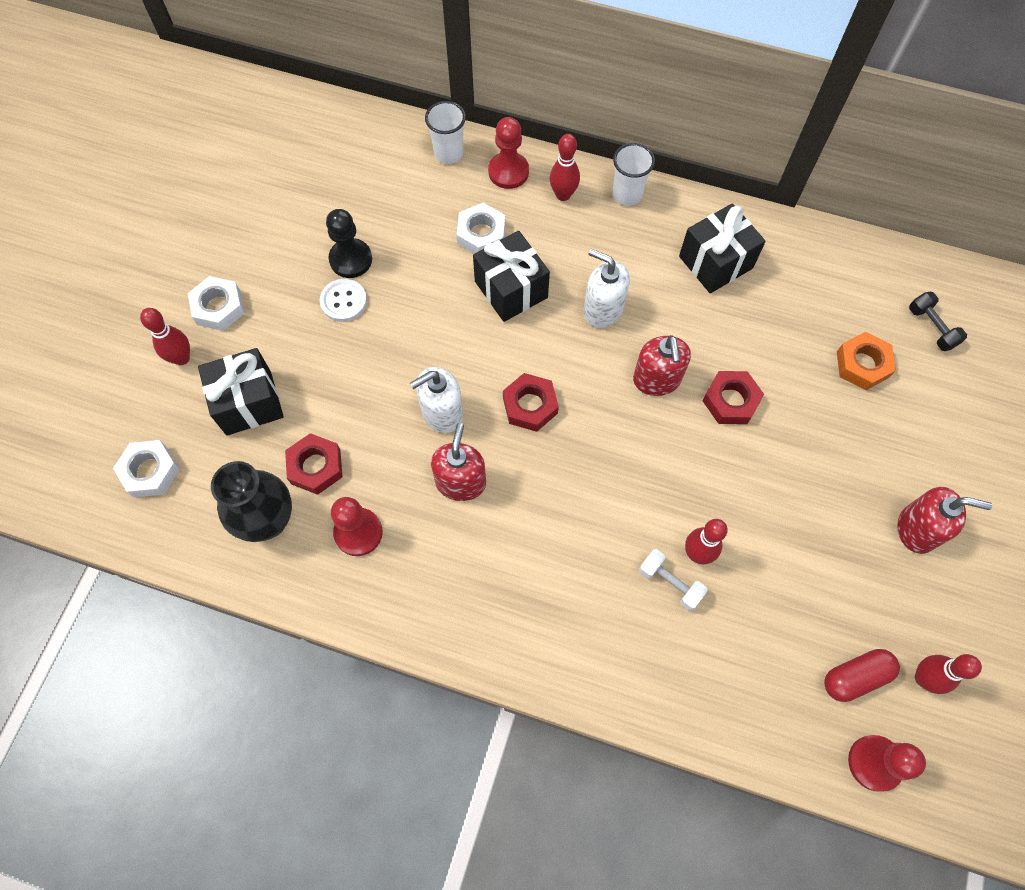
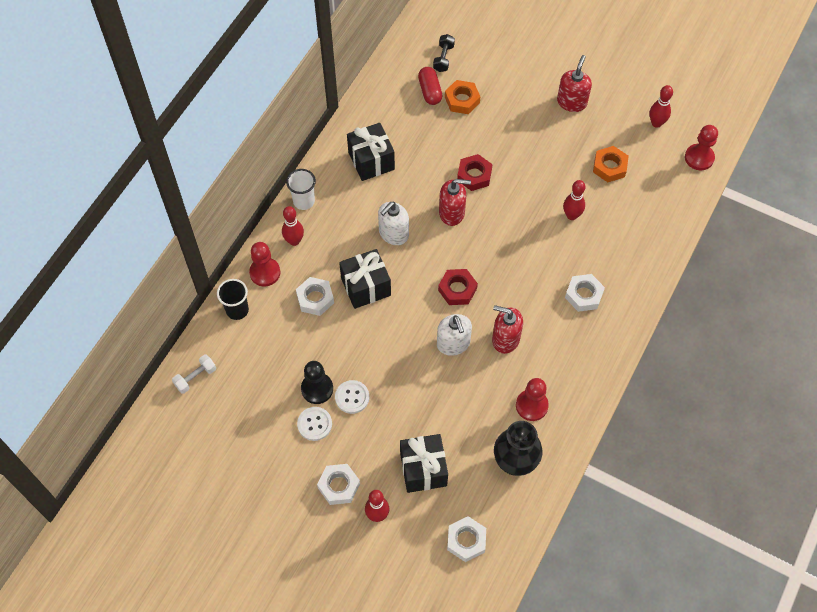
camera: 80 degrees left, 5 degrees down
(301, 266) = (314, 424): none -> white button
(316, 466) = (480, 428): red nut -> none
(448, 153) = (237, 310): white cup -> black cup
(556, 588) = (583, 295): none -> white nut
(670, 583) = (588, 233): white dumbbell -> white dumbbell (195, 377)
(808, 605) = (609, 167): none -> orange nut
(855, 677) = (652, 154): red capsule -> red capsule (430, 91)
(931, 327) = (443, 58): black dumbbell -> black dumbbell turned 60 degrees counterclockwise

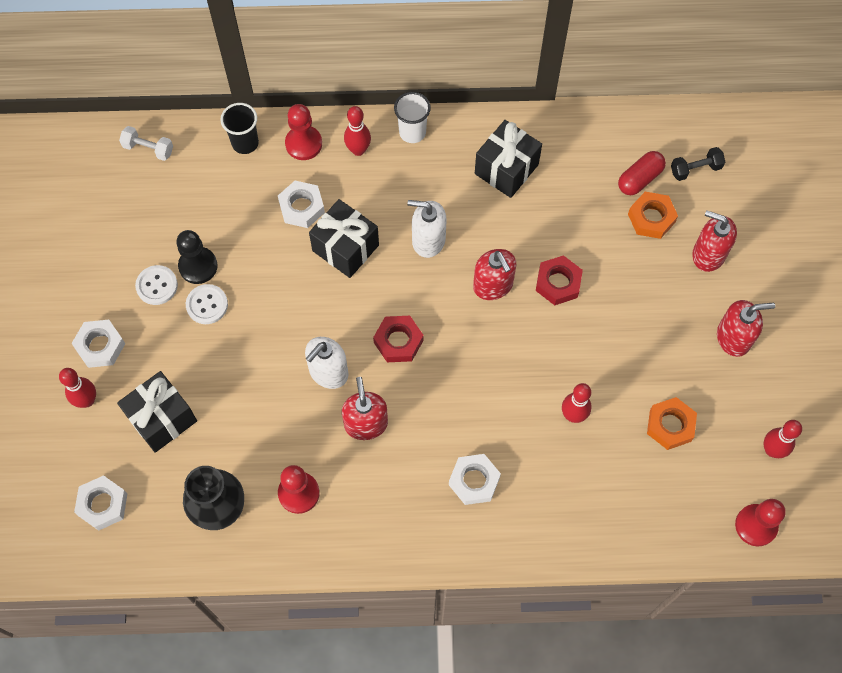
camera: 60 degrees right, 5 degrees up
(507, 84) = (708, 254): none -> red soap dispenser

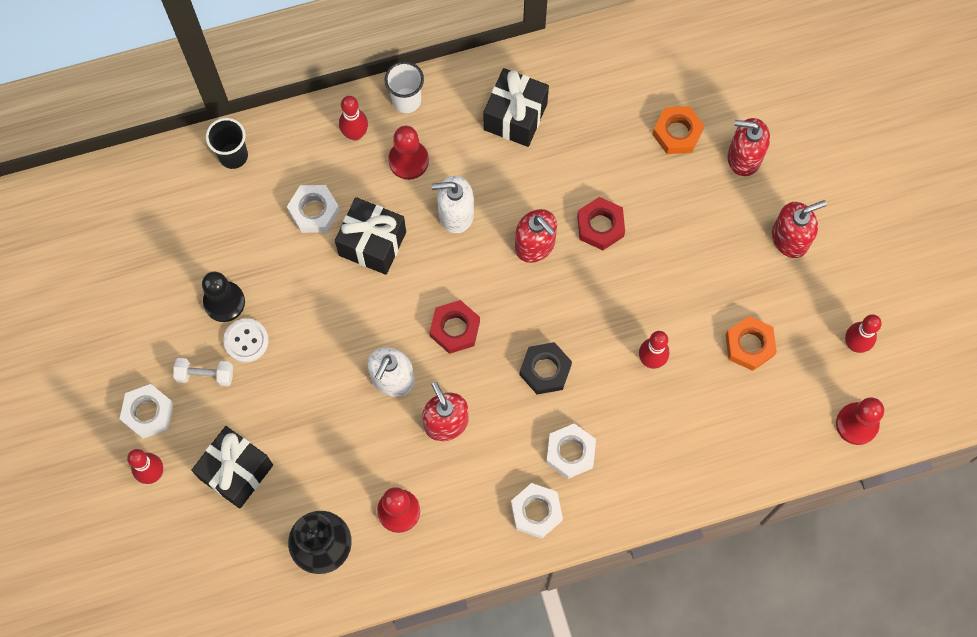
camera: 15 degrees left, 5 degrees up
(103, 504) = (203, 575): white nut -> white nut (536, 512)
(148, 149) = (132, 187): white dumbbell -> white dumbbell (205, 375)
(157, 286) = (187, 334): white button -> none
(303, 144) = (296, 141): red pawn -> red pawn (408, 160)
(471, 399) = (545, 370): none -> black nut
(639, 179) = (655, 93): red capsule -> none
(695, 169) = (709, 69): black dumbbell -> none

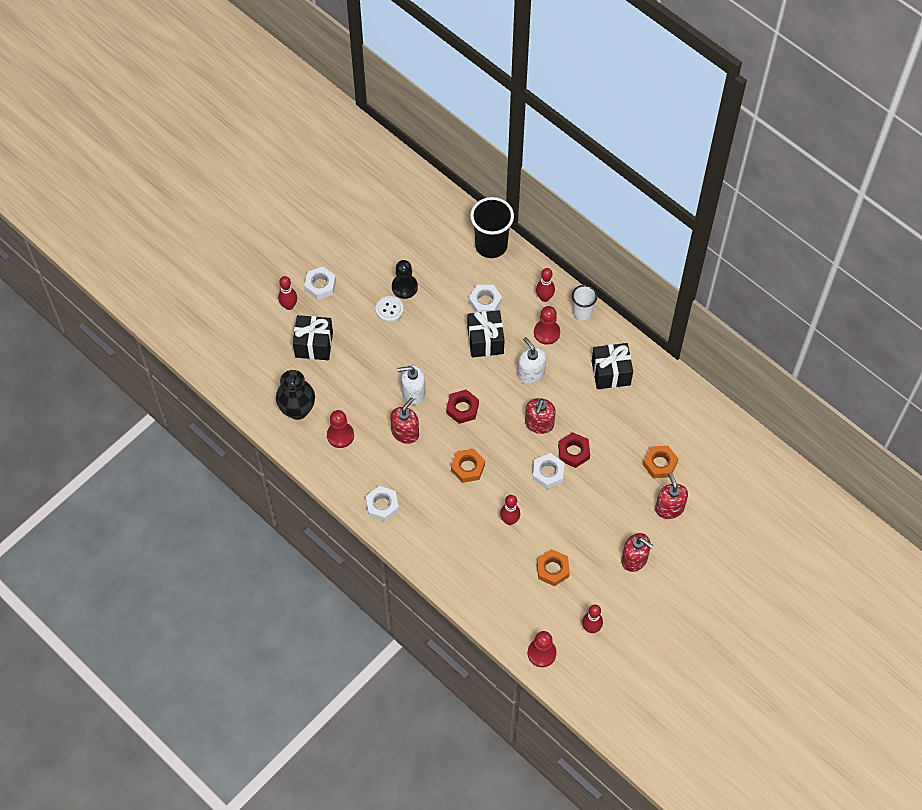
camera: 60 degrees right, 10 degrees down
(205, 375) = (358, 300): white dumbbell -> none
(233, 156) = (491, 245): black cup -> black cup, size x1.71
(545, 370) = (468, 467): black nut -> orange nut
(570, 452) = (427, 505): white nut -> white nut (548, 473)

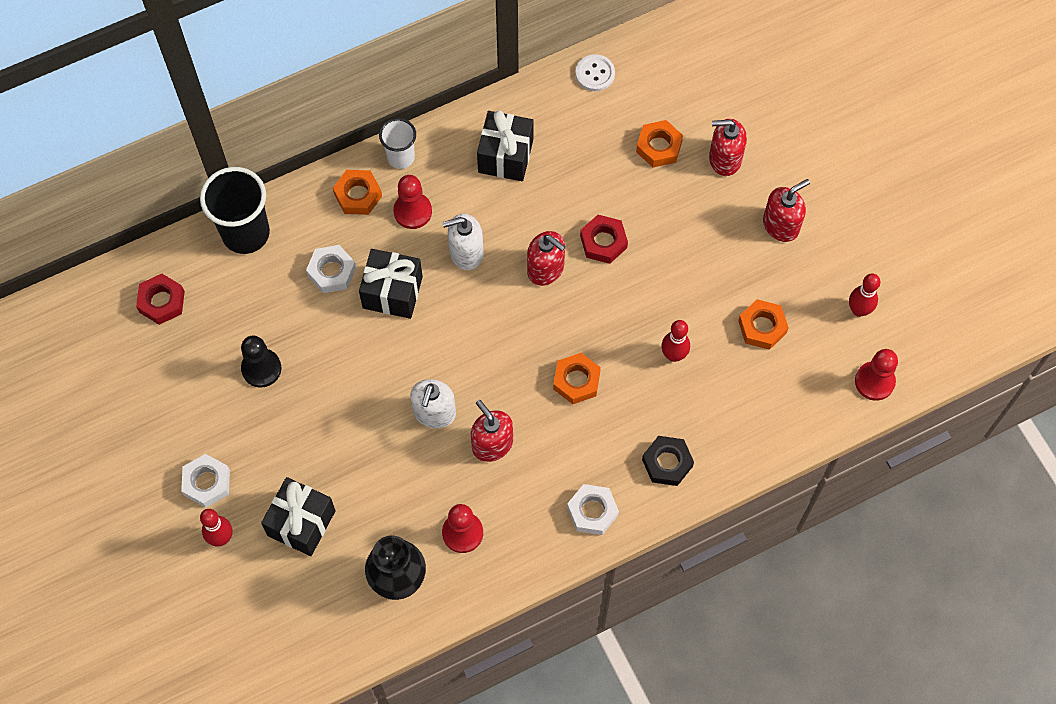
camera: 70 degrees left, 5 degrees up
(389, 309) = (289, 401): white button -> white button (595, 74)
(432, 540) = (667, 463): none -> black nut
(462, 408) = (484, 357): red nut -> red nut (162, 302)
(544, 297) = (358, 195): red bowling pin -> orange nut
(548, 473) = (622, 283): white nut -> none

